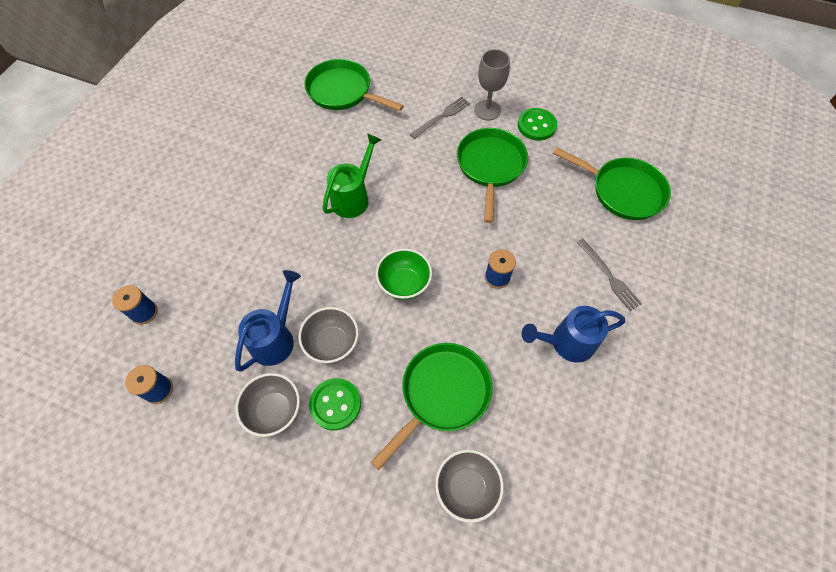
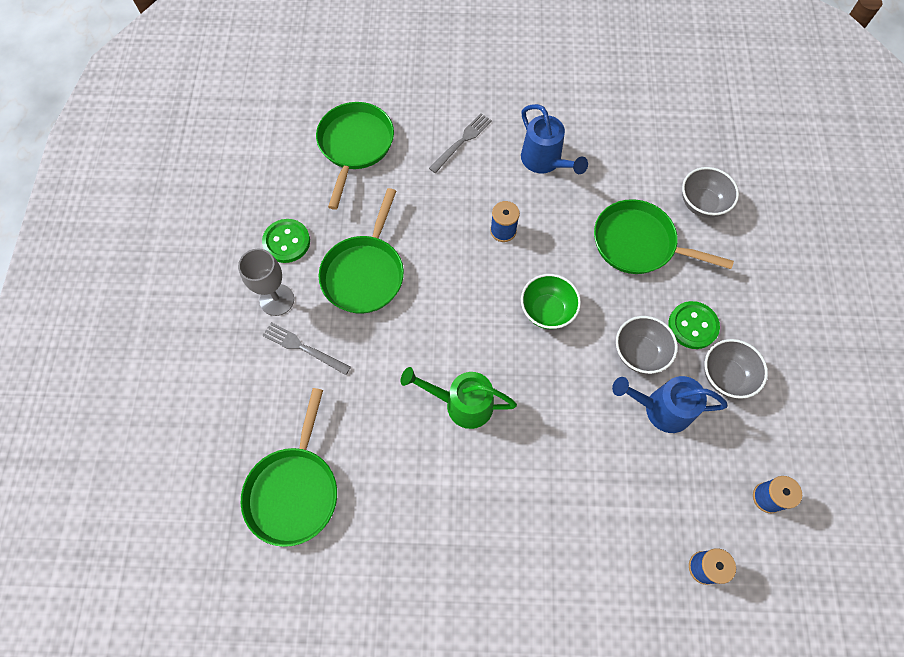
camera: 110 degrees left, 5 degrees up
(490, 166) = (364, 273): green pan -> green pan turned 60 degrees counterclockwise

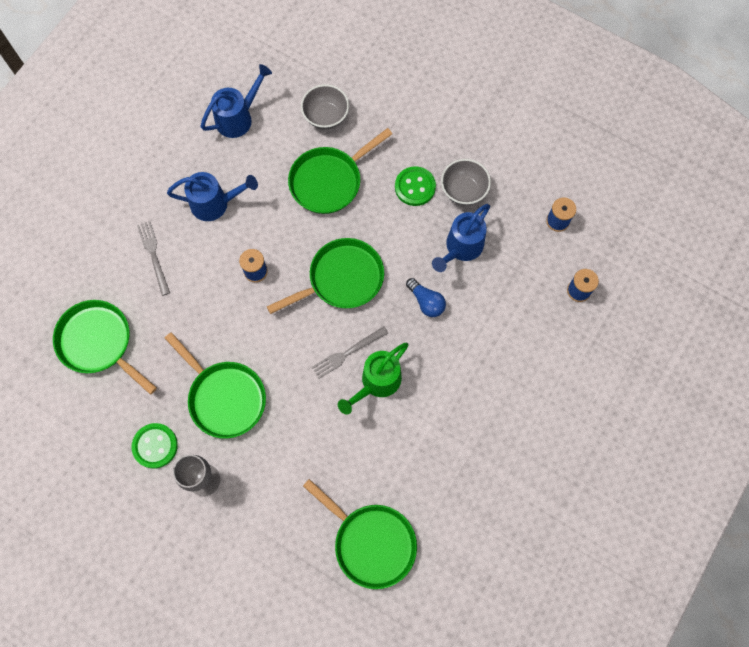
camera: 60 degrees left, 5 degrees up
(303, 348) = (259, 478): grey fork -> grey fork (347, 353)
(547, 311) = (342, 279): green bowl -> green pan
(578, 405) = (426, 302): none -> blue light bulb
(639, 353) = (413, 236): grey bowl -> none
(642, 133) = (238, 117): none -> blue watering can

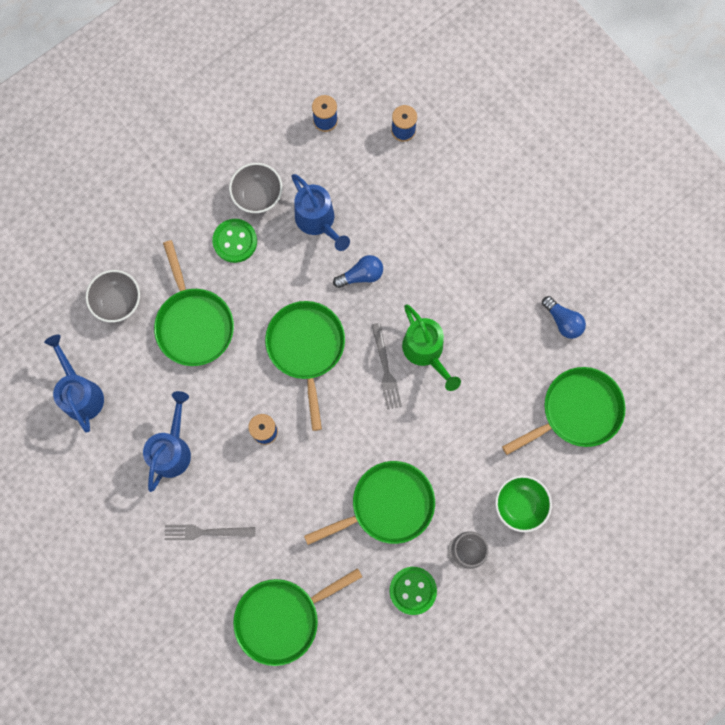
camera: 70 degrees left, 5 degrees up
(263, 517) = (520, 505): none -> green bowl
(454, 500) = (563, 321): none -> blue light bulb

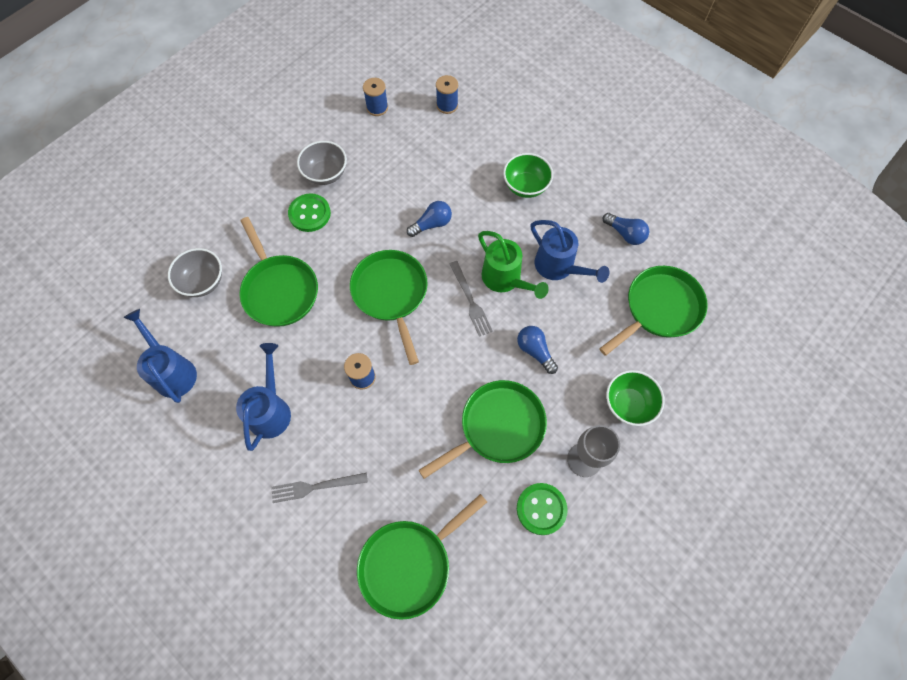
camera: 10 degrees left, 10 degrees down
(318, 221) = (384, 186): blue watering can -> blue watering can (559, 267)
(440, 434) = (535, 351): none -> blue light bulb
(469, 247) = (525, 186): none -> green bowl

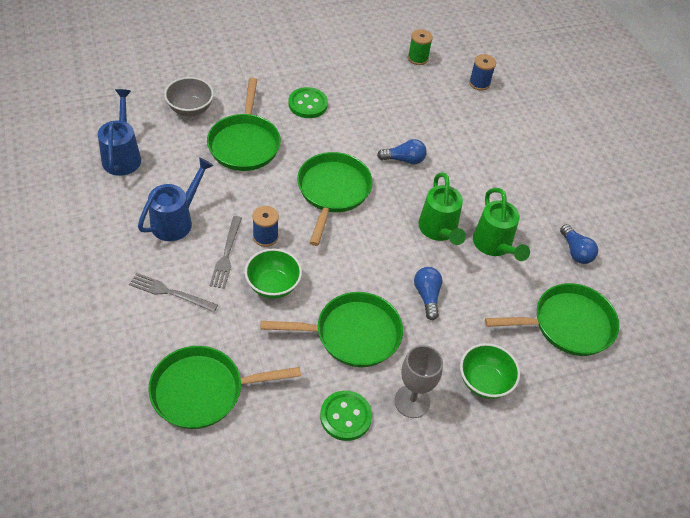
camera: 25 degrees right, 15 degrees down
(325, 174) = (341, 83): grey bowl -> none
(377, 107) = (418, 58): blue spool -> green spool
(470, 301) = (397, 230): grey fork -> grey fork (226, 254)
(525, 186) = (507, 172): green bowl -> green bowl (273, 285)
(559, 267) = (494, 245): blue watering can -> green watering can

